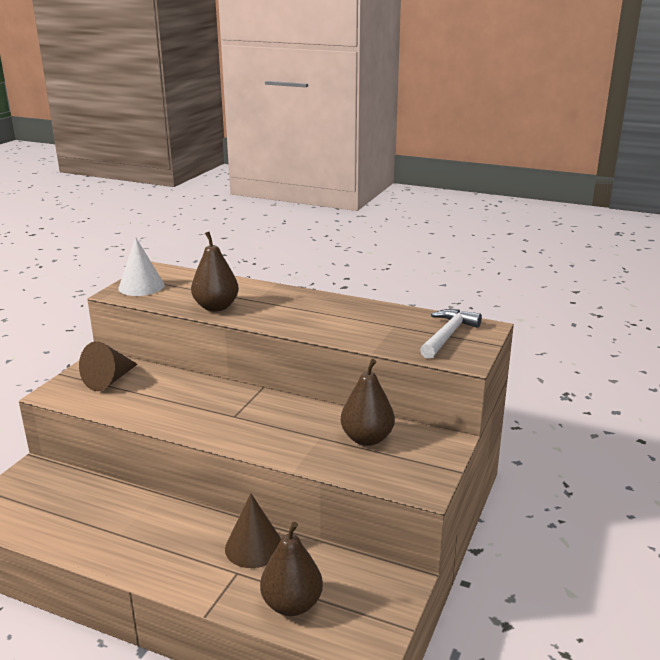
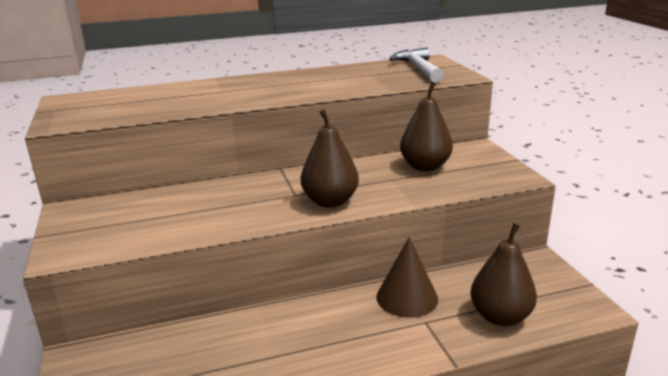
camera: 40 degrees left, 0 degrees up
(109, 380) = (113, 219): brown cone -> none
(141, 286) = (76, 112): white cone -> none
(216, 307) = (194, 104): brown pear -> brown pear (330, 201)

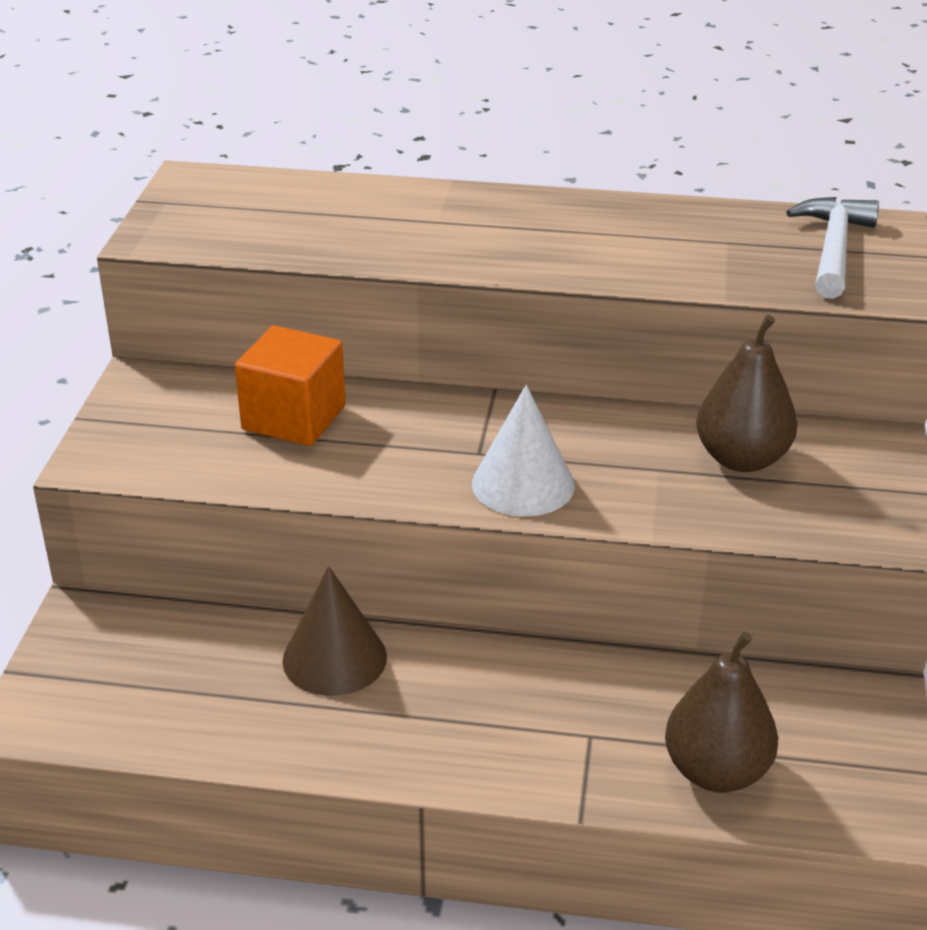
camera: 25 degrees right, 10 degrees up
(178, 204) = (294, 418): none -> orange cube
(330, 201) = (523, 484): brown pear -> white cone
(407, 297) = (593, 685): brown cone -> brown cone (334, 658)

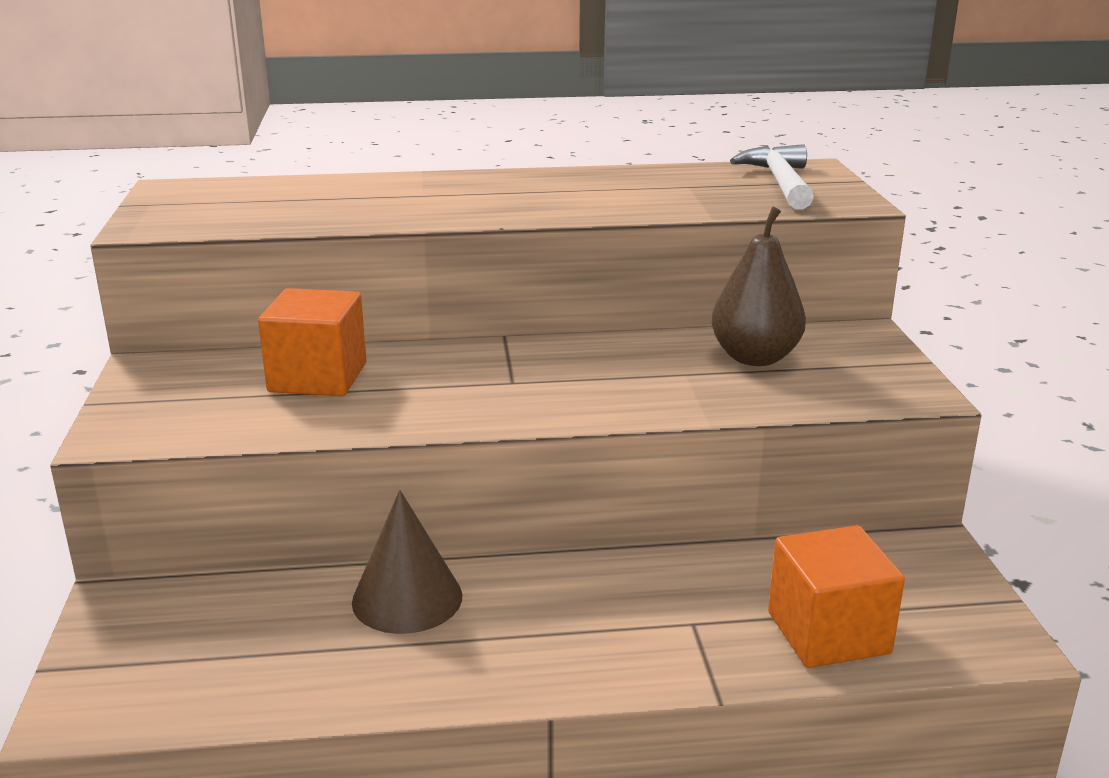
camera: 15 degrees left, 10 degrees down
(523, 484) = (566, 399): white cone -> none
(716, 771) = (828, 633): brown pear -> orange cube

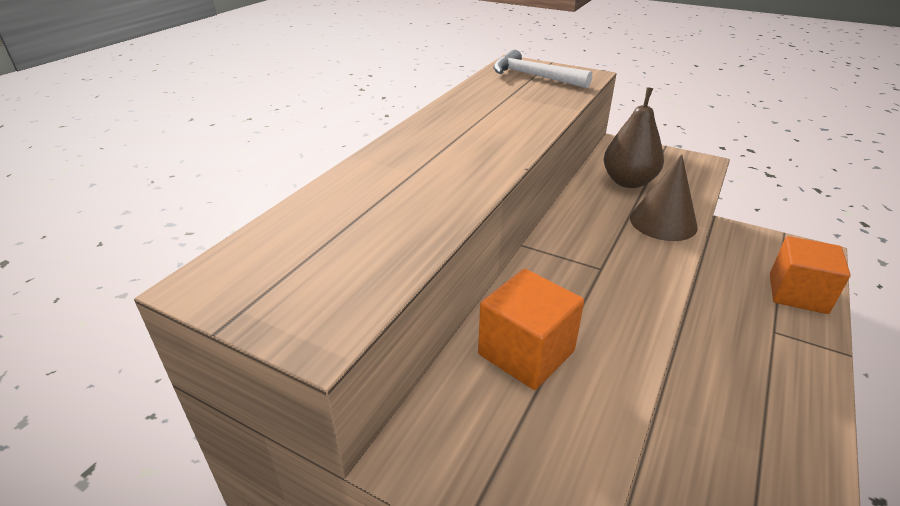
camera: 55 degrees left, 10 degrees up
(407, 598) = (705, 439): brown cone -> brown cone (663, 222)

